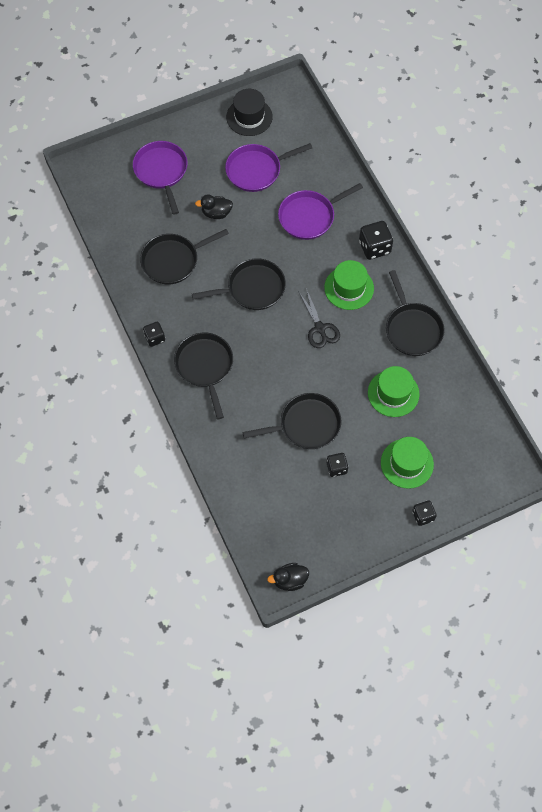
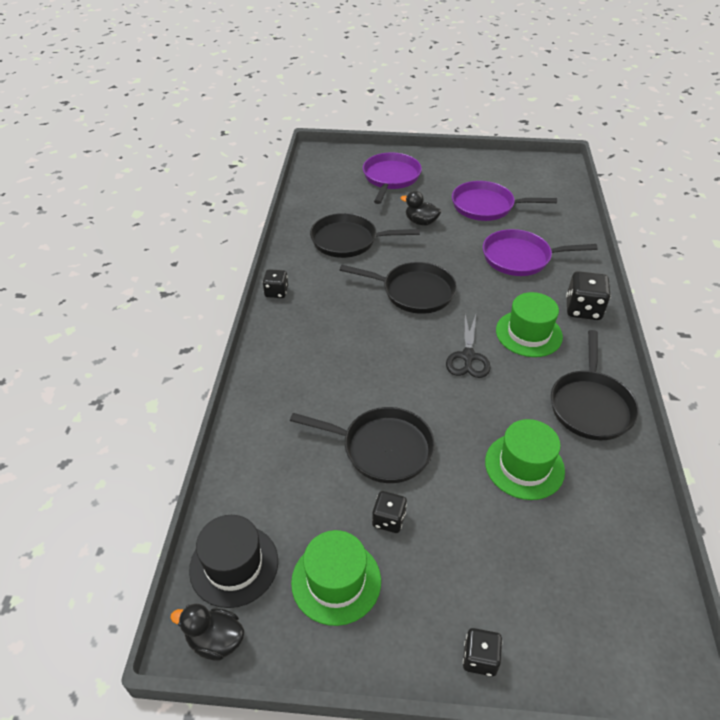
camera: 30 degrees right, 20 degrees down
(205, 366) = (307, 337): black pan -> none
(249, 117) = (505, 170): black hat -> black hat (234, 565)
(407, 463) = (495, 565): green hat -> green hat (336, 581)

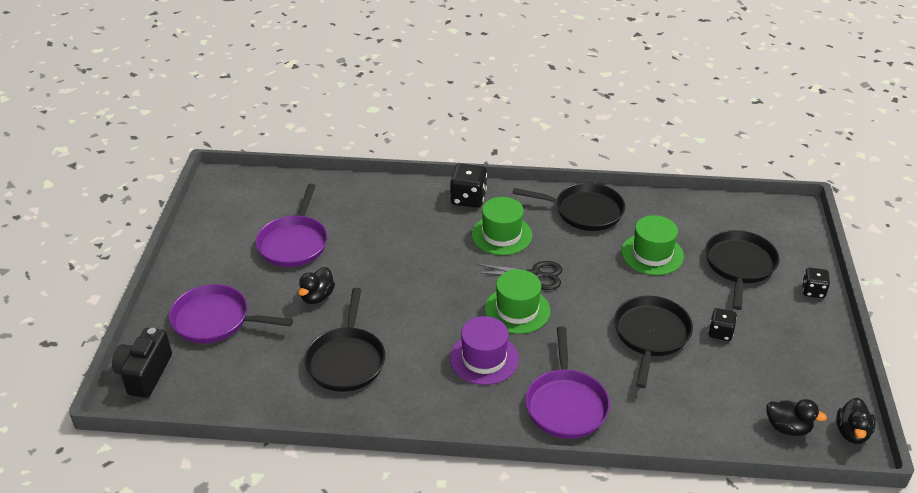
camera: 90 degrees left, 5 degrees down
(234, 565) = (788, 428): black hat -> black duck
(276, 292) = (440, 423): black dice -> none
(336, 581) = (782, 363): green hat -> green hat (517, 310)
(337, 156) = (145, 374): none -> black camera
(349, 318) = (484, 358): none -> purple hat
(414, 292) = (442, 307): black pan -> black pan (739, 265)
(520, 258) = (390, 228): purple pan -> purple pan (566, 404)

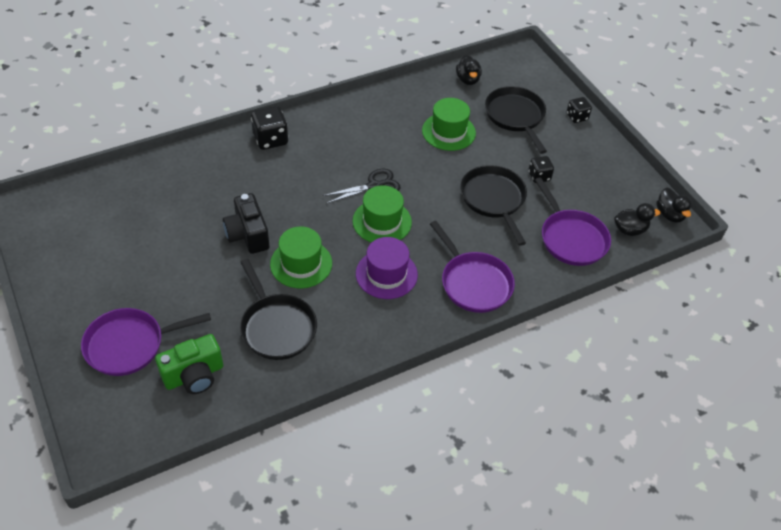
camera: 35 degrees left, 10 degrees up
(145, 374) = (102, 425): black camera -> black camera (248, 235)
(246, 368) = (194, 375): none -> green camera
(294, 243) = (146, 241): purple pan -> purple pan (571, 238)
(317, 297) = (207, 282): black duck -> black duck (468, 80)
(501, 235) = (322, 161): green hat -> green hat (301, 263)
(584, 211) = (372, 115): black pan -> none

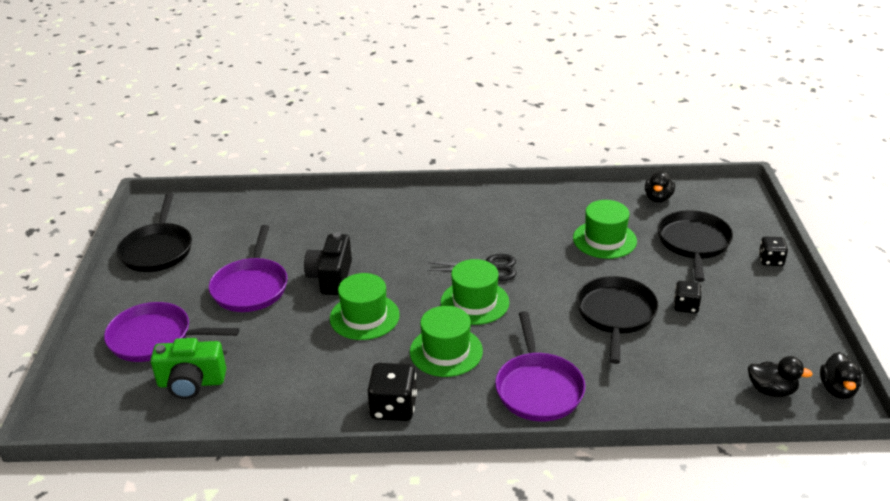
camera: 30 degrees right, 15 degrees down
(270, 139) = (411, 204): black dice -> black dice (393, 407)
(277, 327) = (300, 365): black pan -> black pan (157, 250)
(386, 274) = (446, 351): purple hat -> green hat
(571, 238) = (687, 378): purple pan -> purple pan (251, 287)

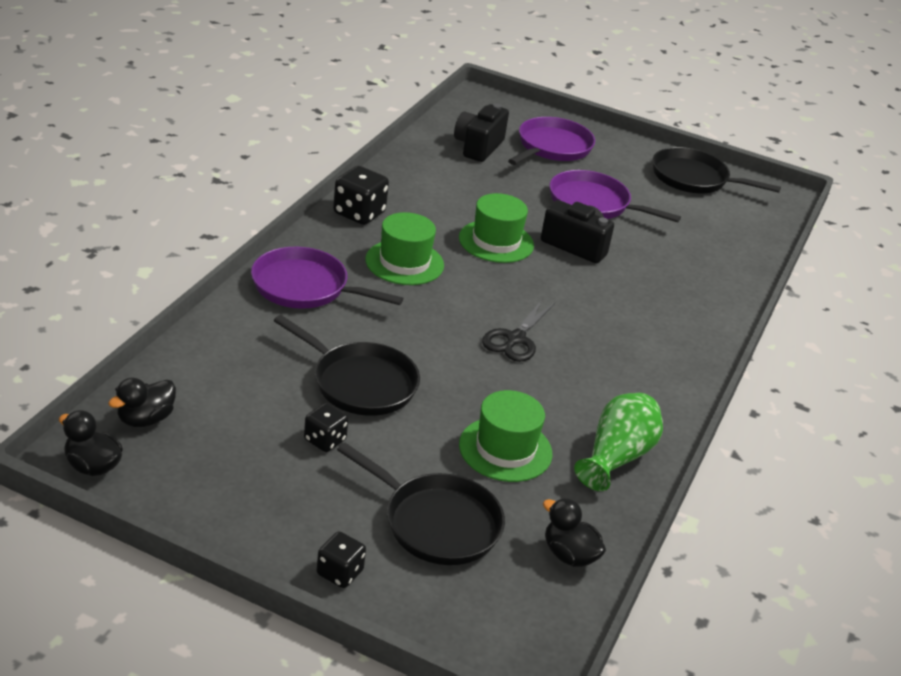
camera: 110 degrees right, 0 degrees up
(191, 383) = (478, 147): green camera -> black camera
(474, 302) = (464, 306): green hat -> none
(562, 203) = (616, 457): none -> green vase

